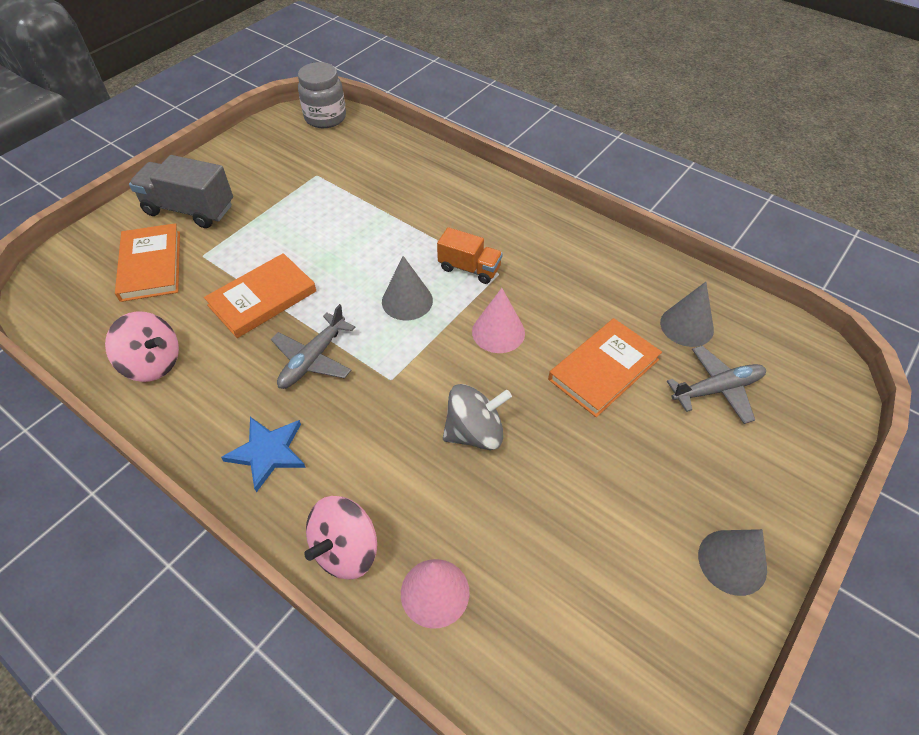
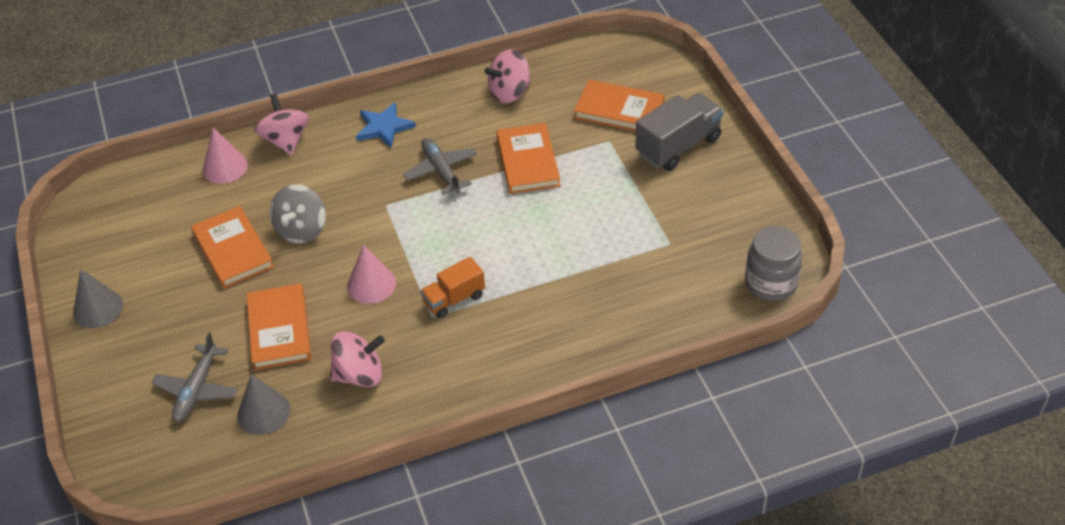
camera: 125 degrees right, 5 degrees down
(407, 301) = (452, 243): grey cone -> none
(549, 480) = (233, 250): none -> orange book
(594, 286) = (360, 375): none -> pink spinning top

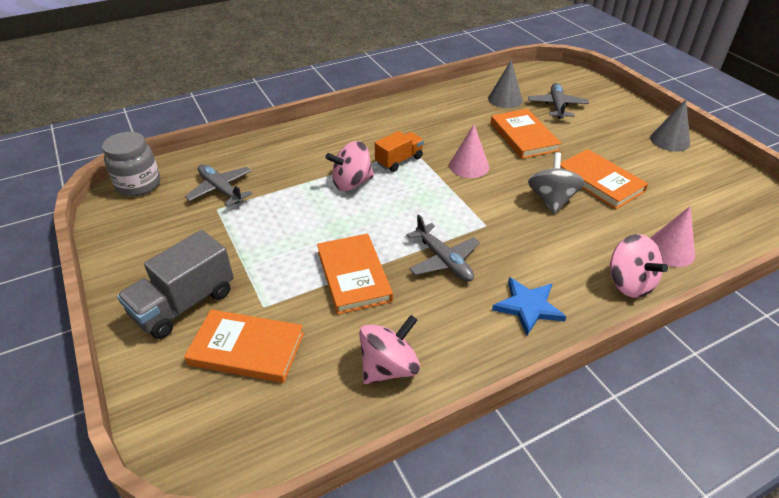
camera: 170 degrees right, 5 degrees down
(360, 375) = (452, 118): pink spinning top -> pink spinning top (352, 183)
(670, 269) = (221, 190): none -> grey plane

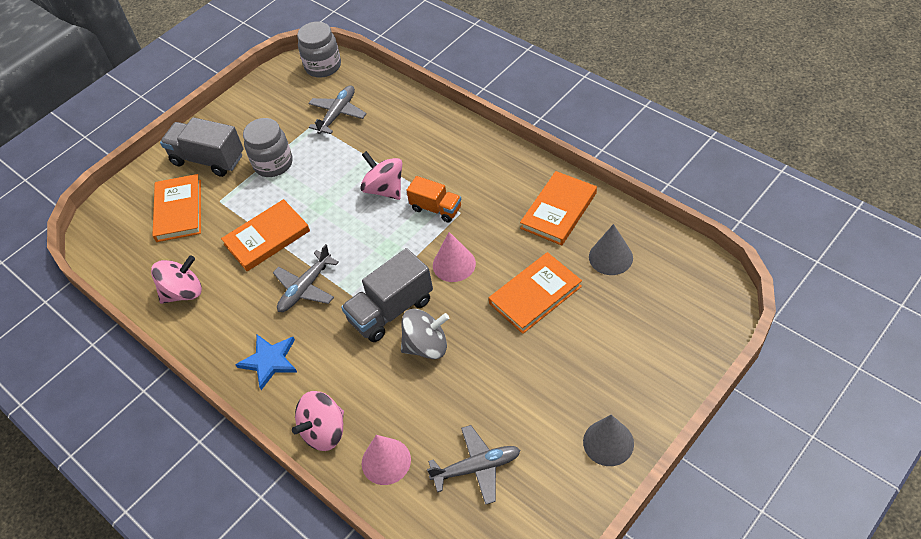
camera: 75 degrees right, 10 degrees up
(247, 249) = (273, 164): none -> grey jar
(389, 367) = (183, 292): pink spinning top -> pink spinning top turned 60 degrees counterclockwise
(502, 211) = (391, 310): none -> grey truck
(557, 106) = (625, 311): grey plane -> grey plane (476, 468)
(599, 182) = (479, 382): orange book -> orange book (558, 210)

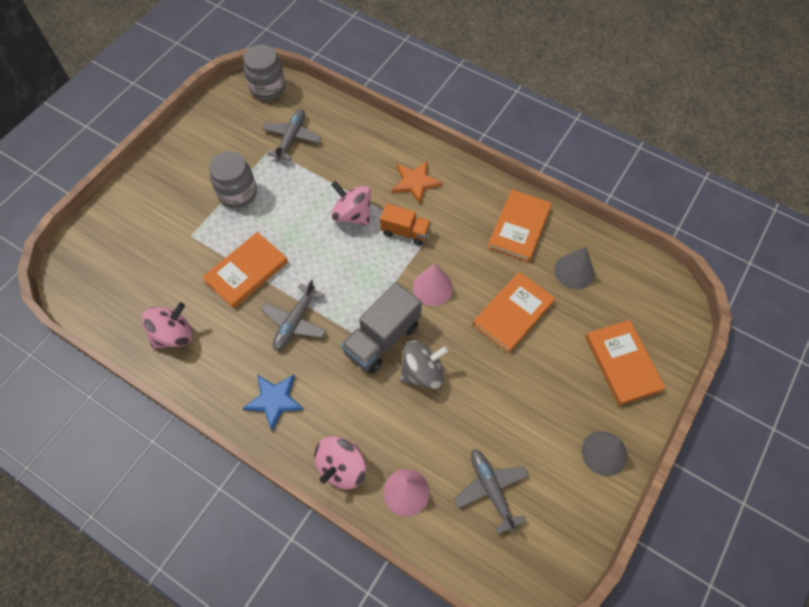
camera: 15 degrees left, 10 degrees up
(179, 210) = (151, 248): orange book -> orange book (622, 363)
(208, 159) = (170, 192): grey truck -> none
(456, 161) = (415, 182): none -> orange star
(476, 468) = (491, 490): grey plane -> grey plane turned 90 degrees counterclockwise

